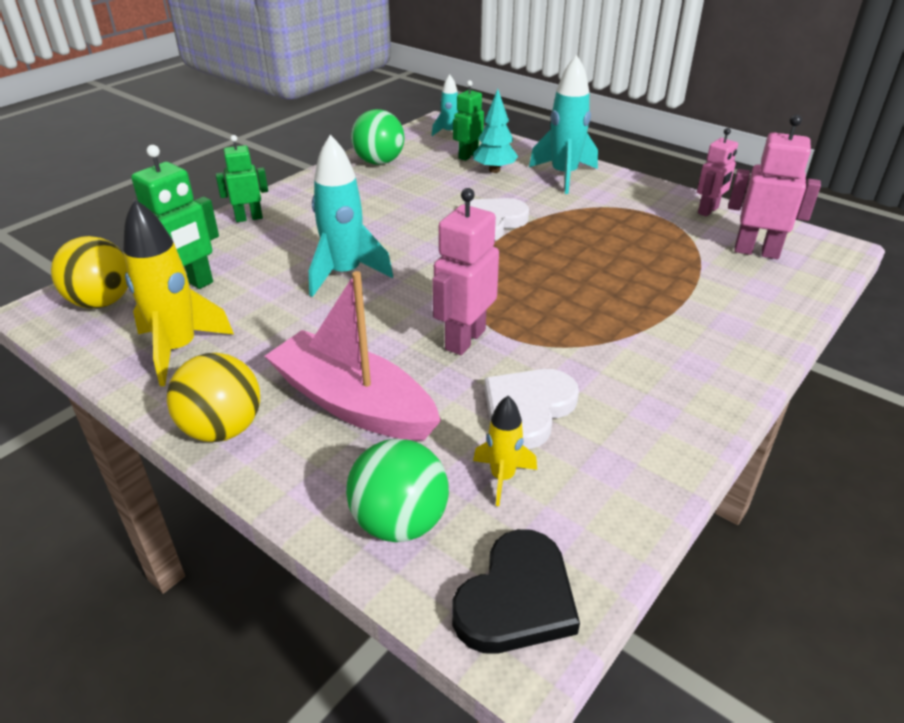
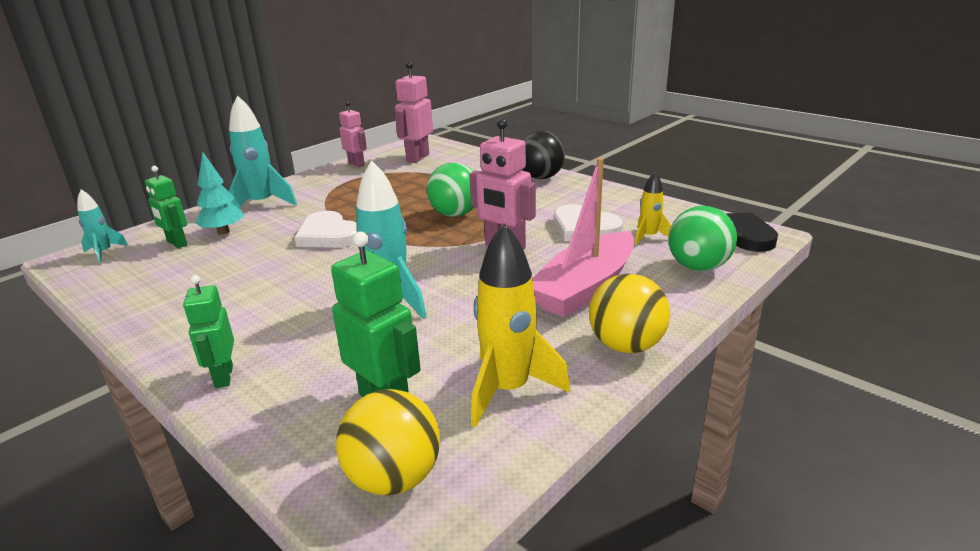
camera: 85 degrees left, 10 degrees down
(379, 162) = (141, 293): green ball -> green ball (455, 214)
(722, 368) = (541, 177): none -> black ball

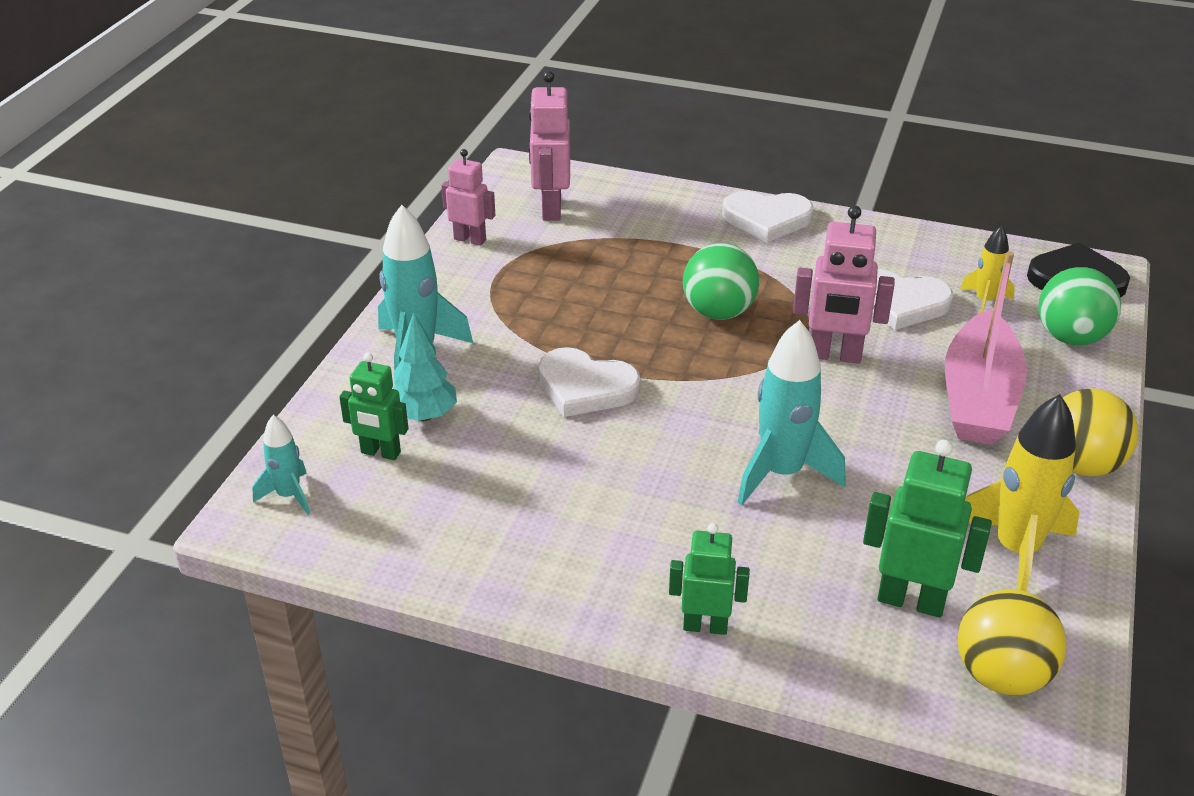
camera: 25 degrees left, 10 degrees up
(223, 377) = (705, 626): green robot -> green robot turned 135 degrees clockwise
(541, 177) = (767, 219): black ball -> white heart

